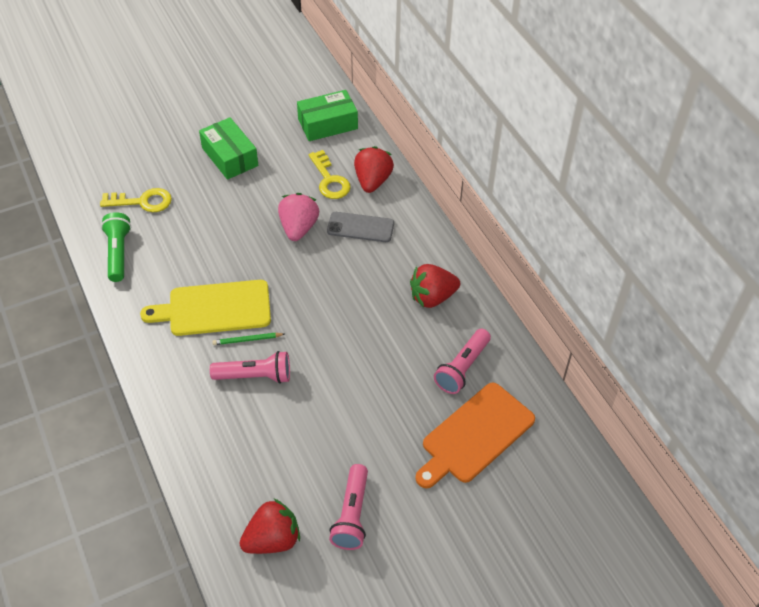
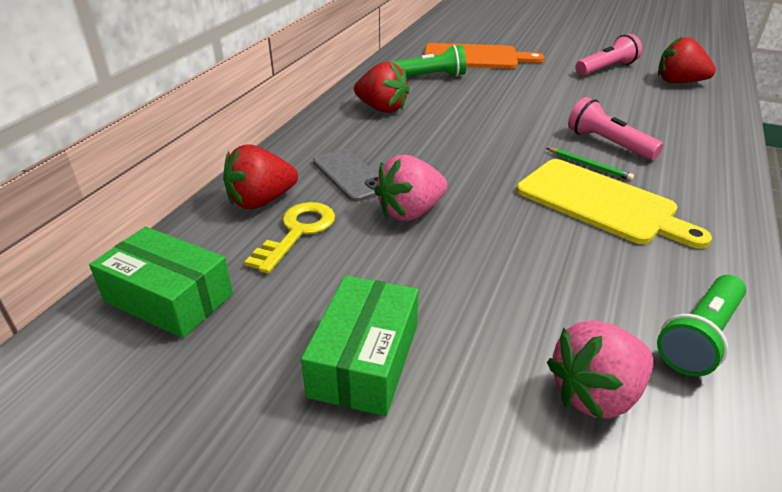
camera: 130 degrees left, 15 degrees down
(142, 201) = (595, 394): yellow key -> pink strawberry
(462, 368) = (430, 76): pink flashlight -> green flashlight

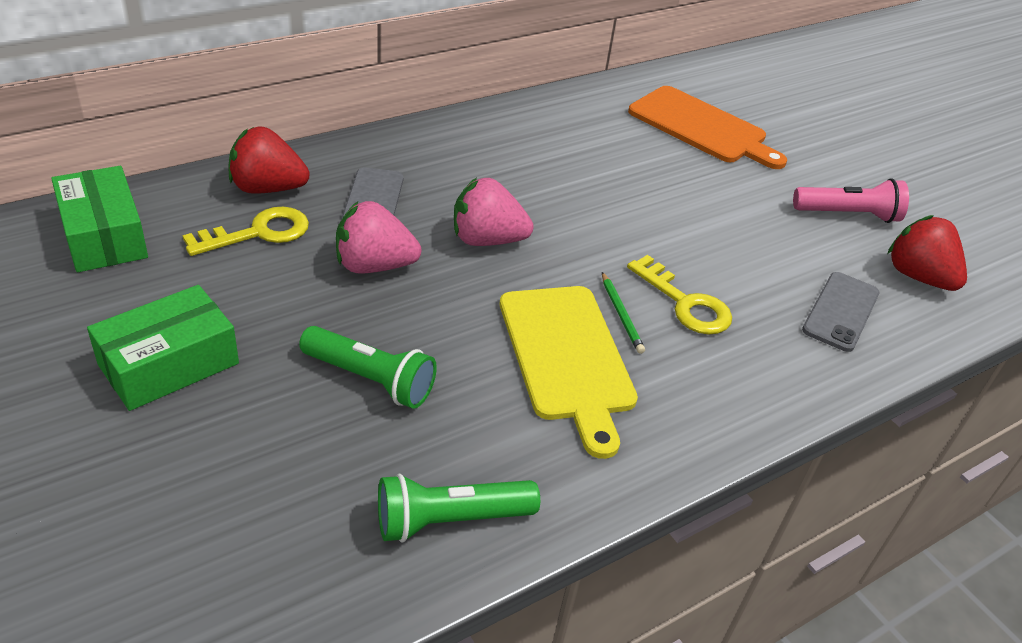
camera: 30 degrees right, 5 degrees up
(382, 108) = (503, 145): red strawberry -> none
(430, 76) = (611, 130): green flashlight -> green flashlight (370, 379)
(595, 394) = (292, 498): pink strawberry -> pink strawberry (487, 240)
(608, 144) = (685, 303): pink flashlight -> yellow key
(677, 112) = (841, 311): none -> grey phone

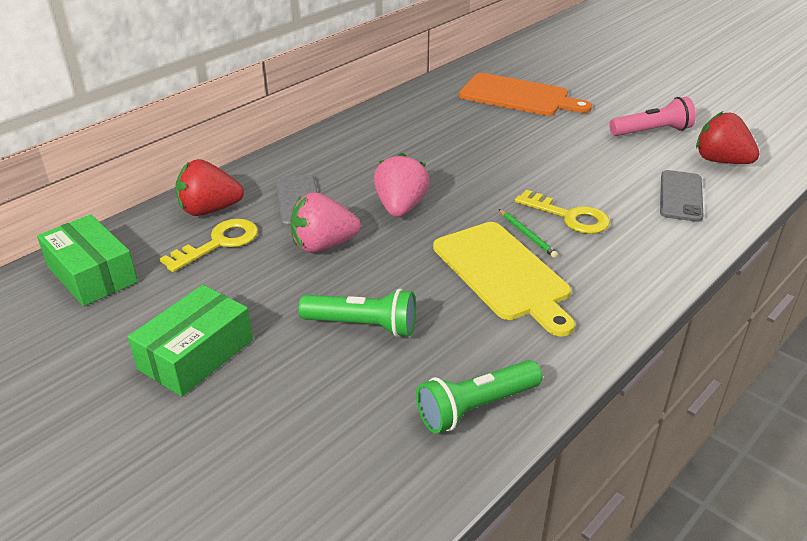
camera: 10 degrees left, 5 degrees down
(487, 240) = (400, 207): pink strawberry -> pink strawberry turned 105 degrees clockwise

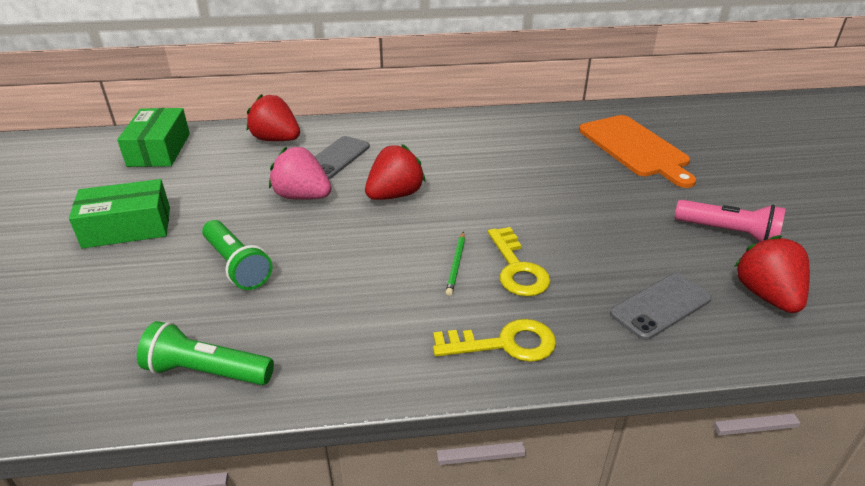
camera: 40 degrees right, 0 degrees up
(219, 243) = (247, 164): yellow key -> yellow key (504, 344)
(400, 207) = (395, 195): pink strawberry -> red strawberry
(503, 273) = (388, 284): yellow cutting board -> none

